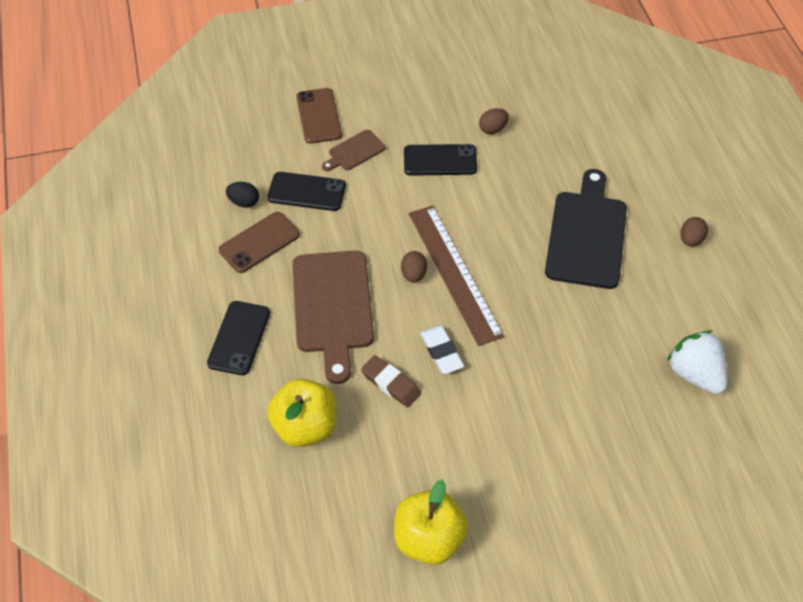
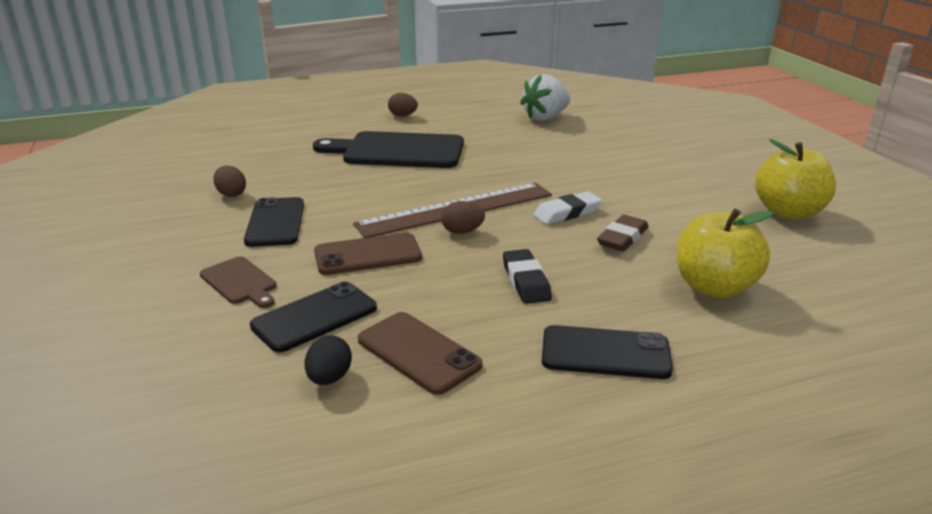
camera: 95 degrees left, 25 degrees down
(307, 192) = (315, 317): black phone -> black phone turned 45 degrees clockwise
(319, 116) = (147, 319): brown phone -> brown phone (368, 255)
(332, 307) = (526, 281): brown cutting board -> black eraser

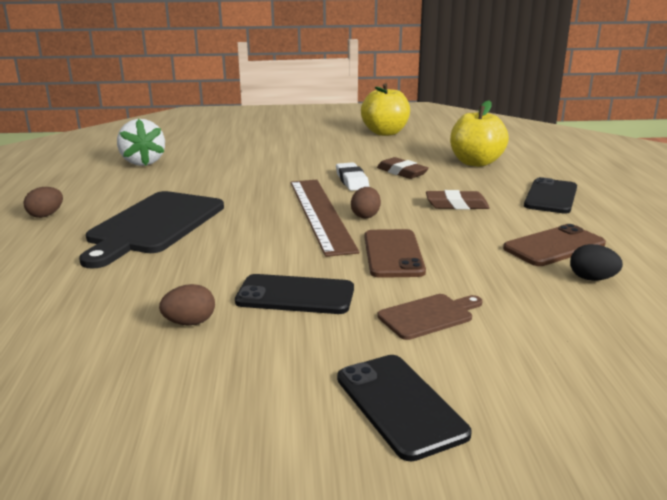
camera: 75 degrees left, 5 degrees down
(315, 317) = (501, 281): black phone -> black phone (400, 405)
(526, 281) = (456, 205): black eraser -> brown eraser

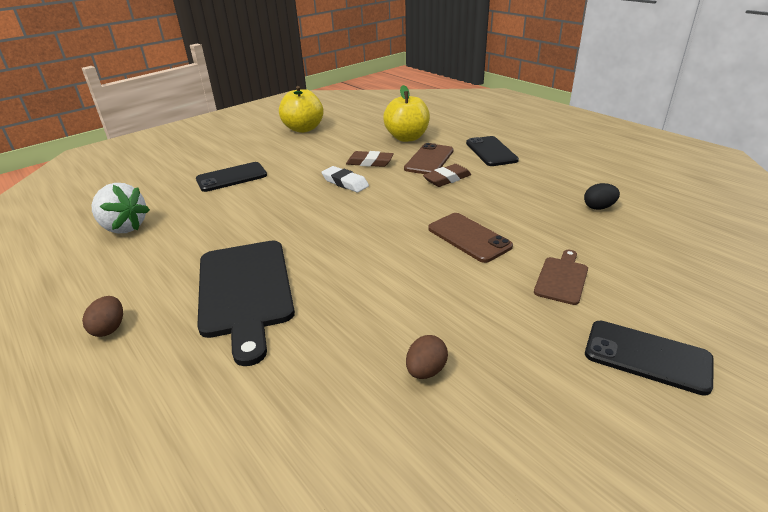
camera: 35 degrees left, 10 degrees up
(295, 295) = (460, 304): black phone -> black phone (231, 177)
(320, 214) = (368, 222): brown ruler -> none
(365, 216) = (402, 211): brown egg -> none
(554, 246) = (547, 191): brown phone -> brown phone (429, 160)

